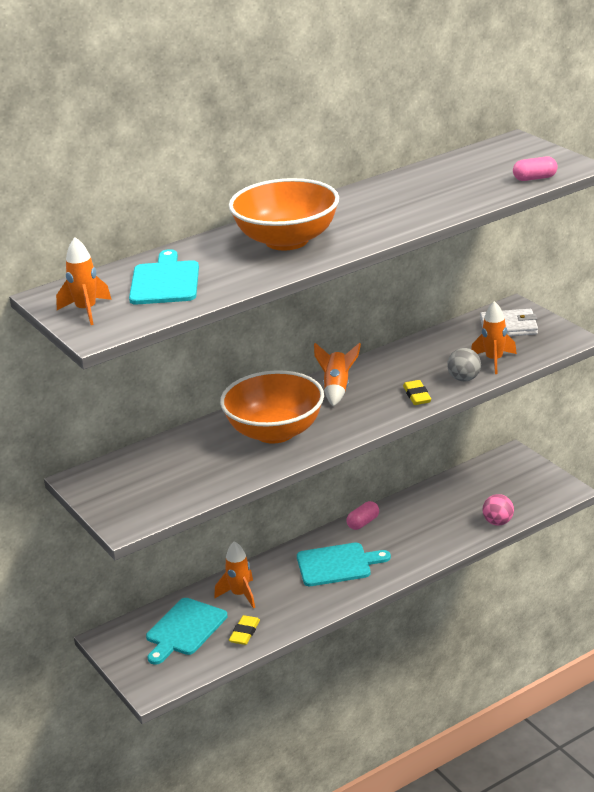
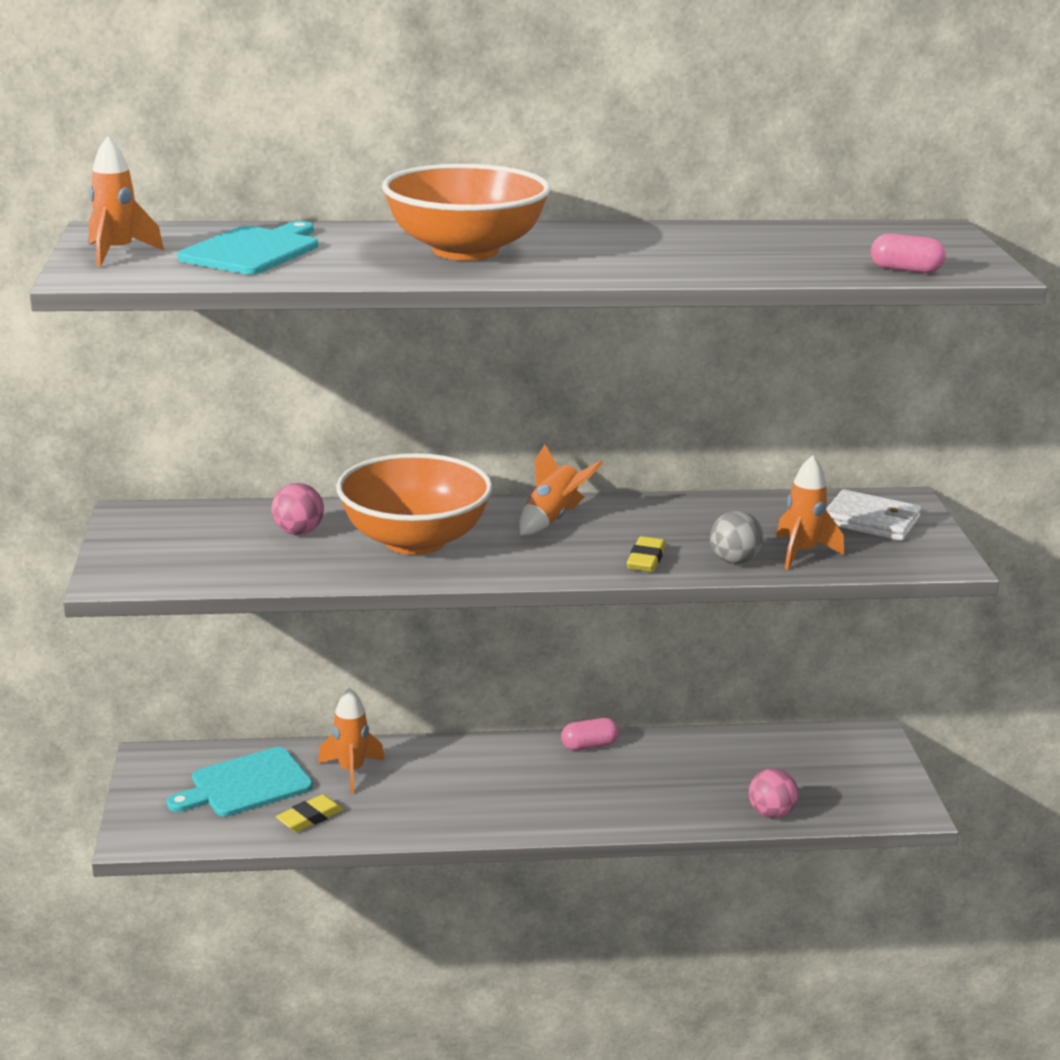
camera: 25 degrees right, 5 degrees down
(199, 452) = (298, 532): none -> pink ball
(337, 564) = (505, 783): turquoise cutting board -> none

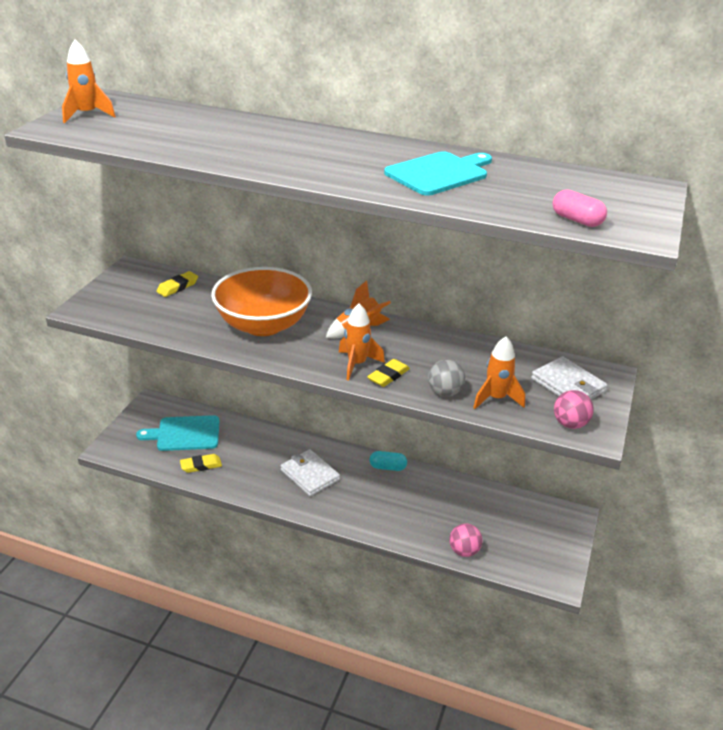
camera: 25 degrees right, 10 degrees up
(233, 522) = (177, 287): none -> yellow eraser
(253, 250) = (163, 126): turquoise cutting board -> turquoise cutting board (439, 173)
(298, 532) = (205, 302): pink ball -> pink ball (570, 424)
(351, 771) = (244, 442): orange rocket -> orange rocket (357, 364)
(465, 250) = (288, 148): orange bowl -> none
(486, 785) = (309, 475): none -> white wallet
(589, 746) = (387, 467): pink capsule -> turquoise capsule

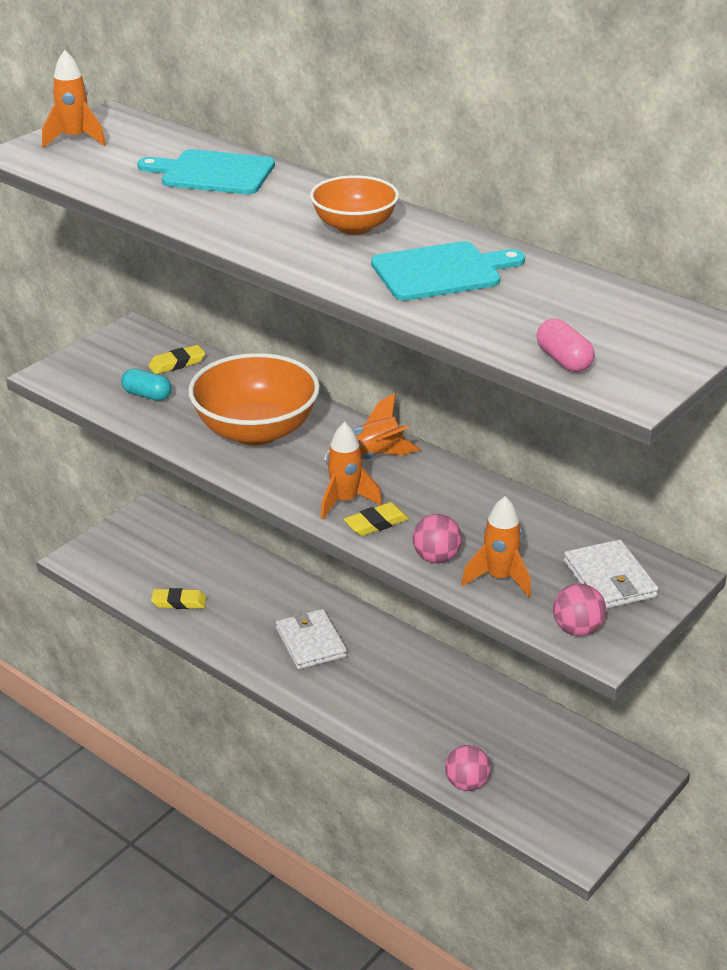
camera: 20 degrees right, 0 degrees up
(185, 434) = (176, 558): turquoise cutting board -> turquoise cutting board (213, 173)
(351, 151) = (354, 227): none -> orange bowl
(387, 467) = (418, 654): turquoise capsule -> turquoise capsule (147, 395)
(445, 392) = (436, 557): grey ball -> pink ball

